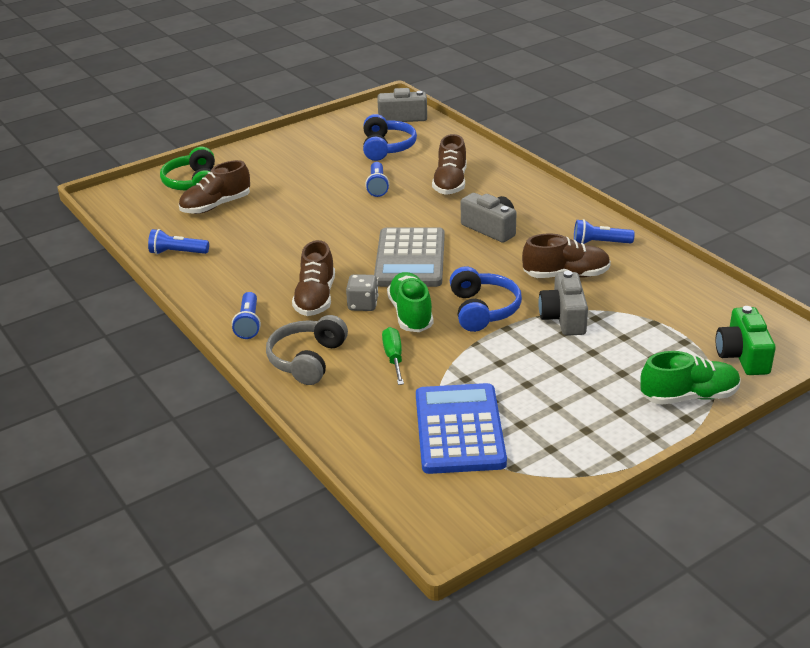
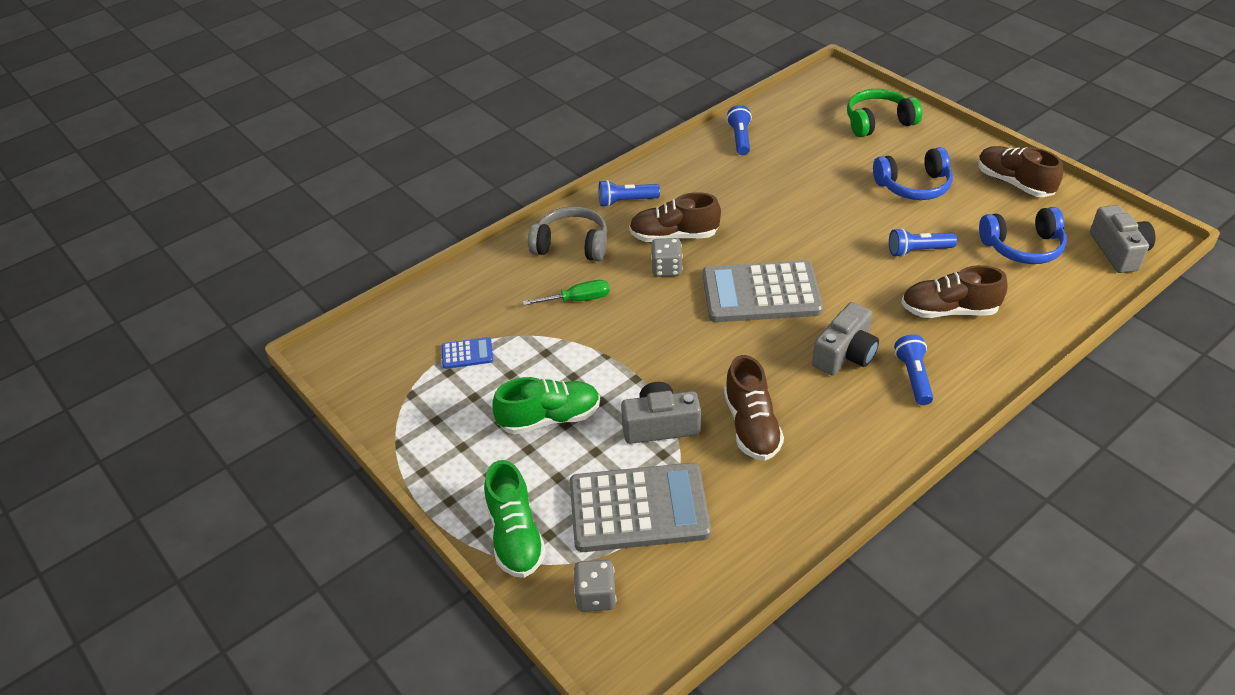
camera: 85 degrees right, 10 degrees up
(216, 206) = (836, 145): brown shoe -> brown shoe (1014, 183)
(411, 314) = (653, 304): green shoe -> green shoe (549, 418)
(459, 429) = (467, 353): blue calculator -> blue calculator, size x0.43
(483, 310) = (668, 357): blue headphones -> blue headphones (913, 186)
(600, 243) = (835, 459): blue flashlight -> blue flashlight (913, 377)
(653, 332) = (639, 508): none -> grey calculator
(742, 355) = (596, 596): green camera -> grey dice

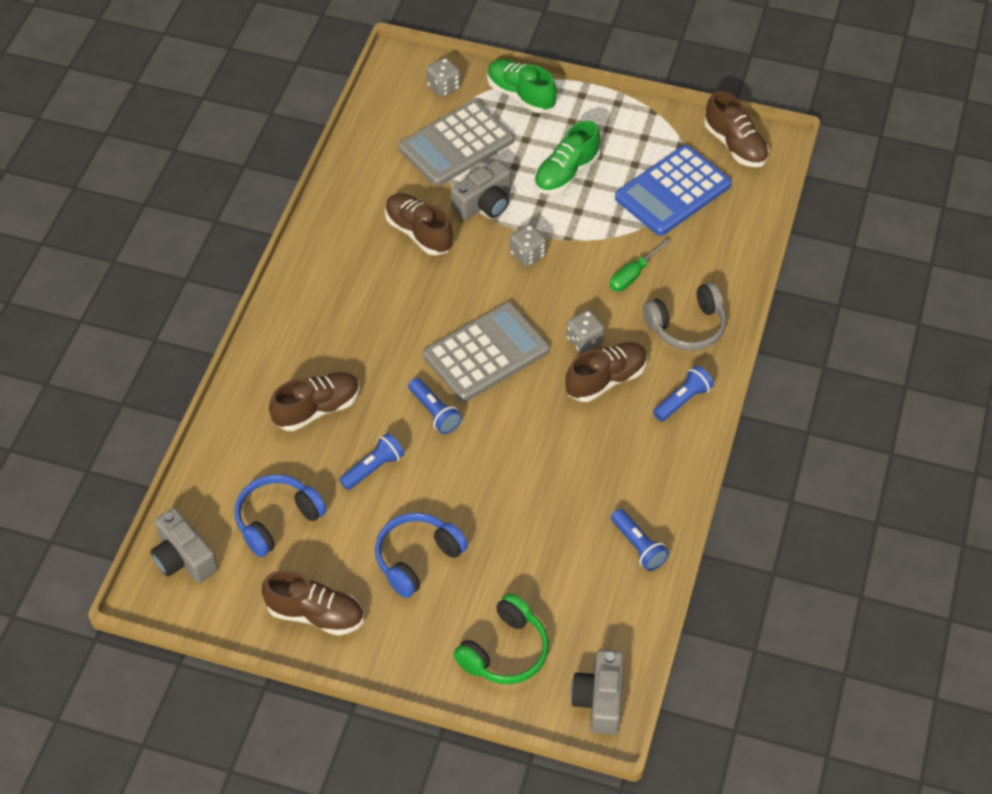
camera: 145 degrees right, 10 degrees up
(362, 370) = (735, 145): none -> brown shoe
(467, 353) = (673, 192): blue calculator -> blue calculator, size x2.33
(657, 357) = (527, 254): none -> grey dice
(845, 354) = (383, 325): grey camera -> grey camera (599, 700)
(913, 377) = (319, 328): blue flashlight -> blue flashlight (434, 412)

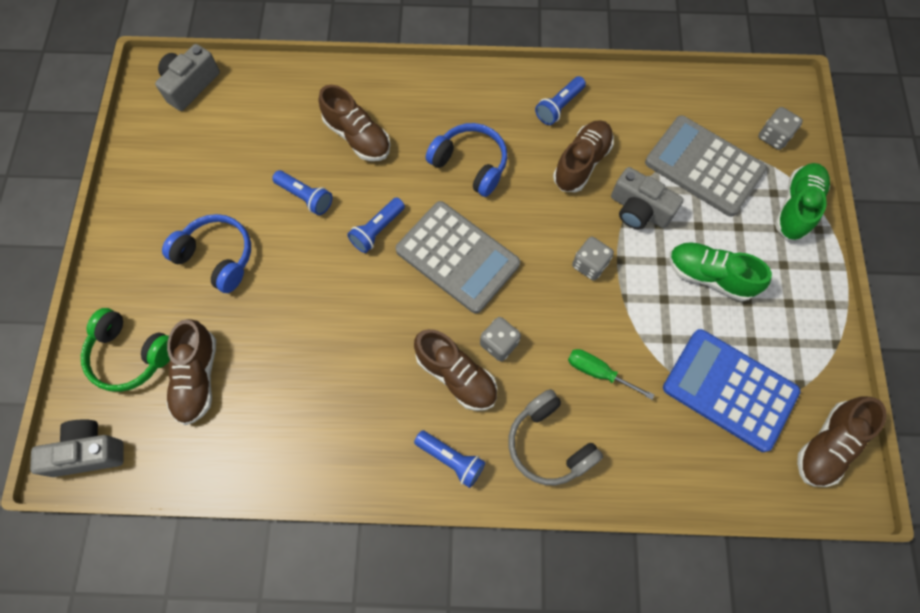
camera: 75 degrees right, 15 degrees up
(277, 520) = (238, 139): blue headphones -> blue headphones (470, 164)
(315, 614) = (150, 193): brown shoe -> brown shoe (197, 378)
(638, 546) = (263, 452): blue flashlight -> blue flashlight (559, 106)

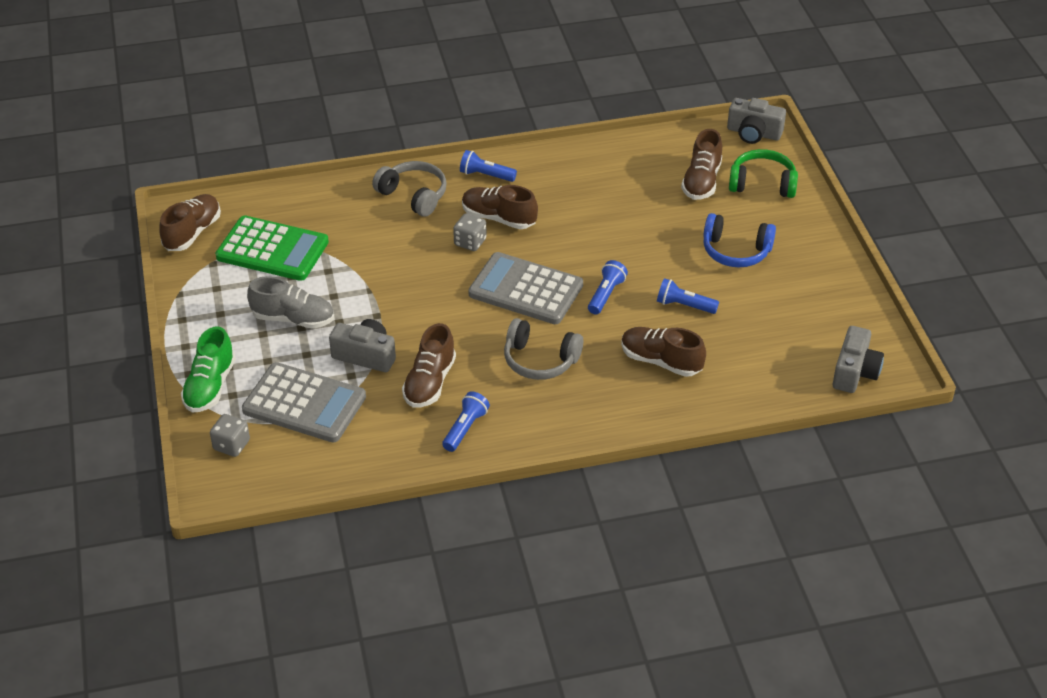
camera: 165 degrees right, 25 degrees down
(88, 452) = (753, 133): grey camera -> grey camera turned 45 degrees clockwise
(197, 378) = (701, 181): brown shoe -> brown shoe turned 150 degrees counterclockwise
(470, 164) = (540, 360): blue headphones -> grey headphones
(589, 264) = (405, 306): grey dice -> none
(598, 372) = (382, 240): green screwdriver -> none
(709, 276) = (293, 319): green shoe -> grey shoe
(729, 390) = (272, 249): blue calculator -> green calculator

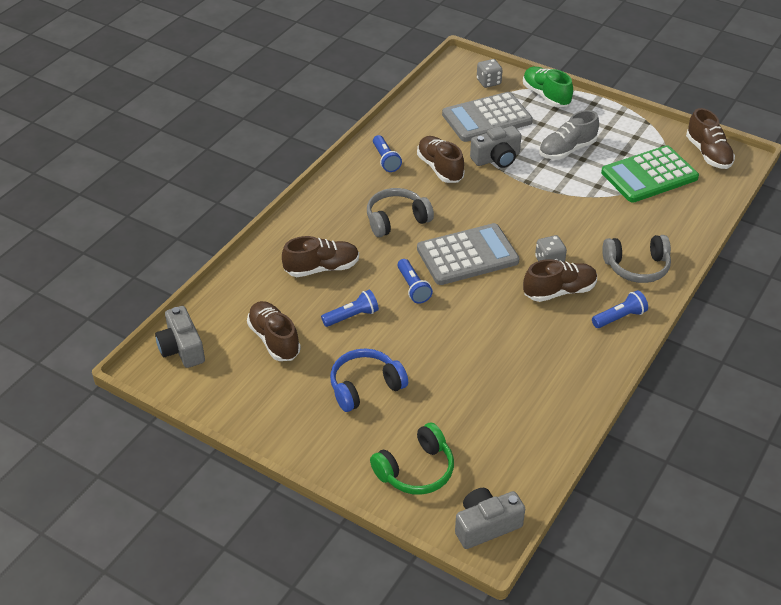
camera: 135 degrees right, 0 degrees up
(701, 181) = (465, 434): brown shoe -> brown shoe (274, 339)

